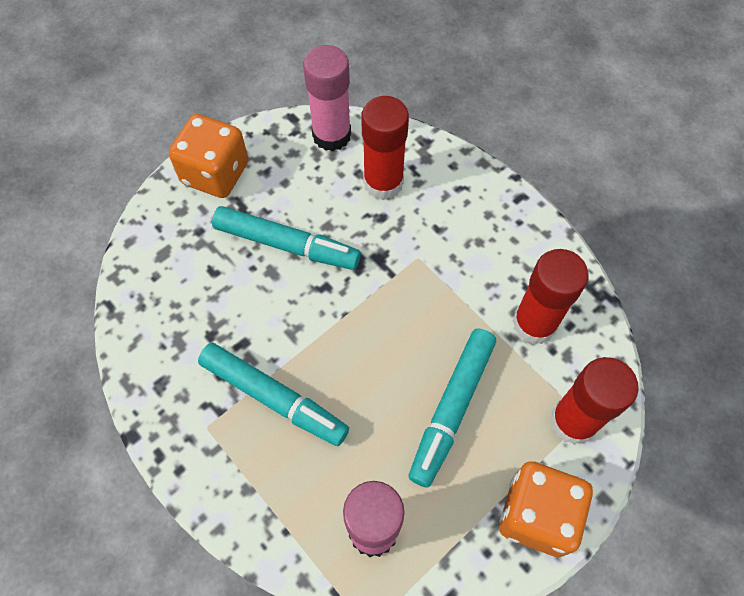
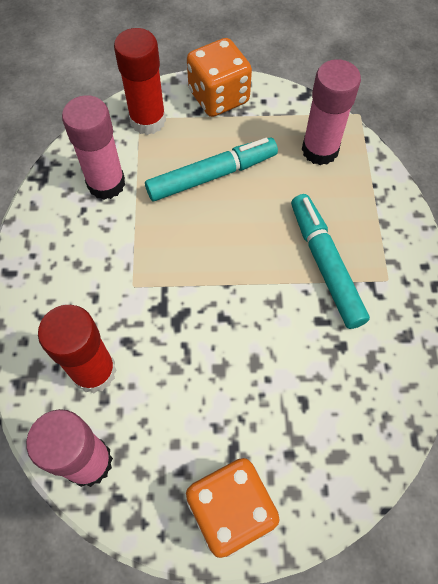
camera: 140 degrees left, 0 degrees up
(286, 244) = (223, 377): turquoise marker -> none
(534, 324) = (106, 183): red glue stick -> pink glue stick

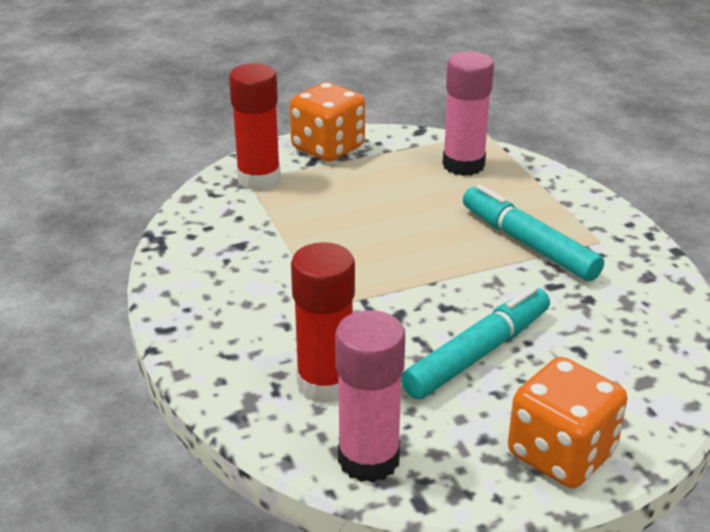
camera: 20 degrees left, 30 degrees down
(106, 183) = (241, 234): pink glue stick -> none
(212, 175) = (360, 205): turquoise marker -> turquoise marker (477, 354)

